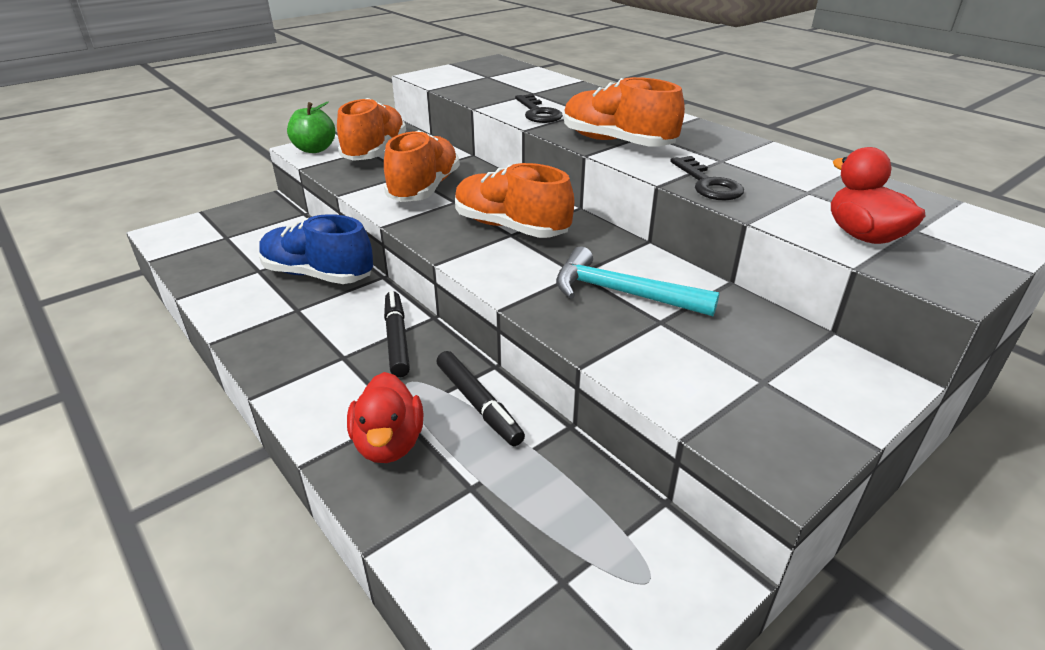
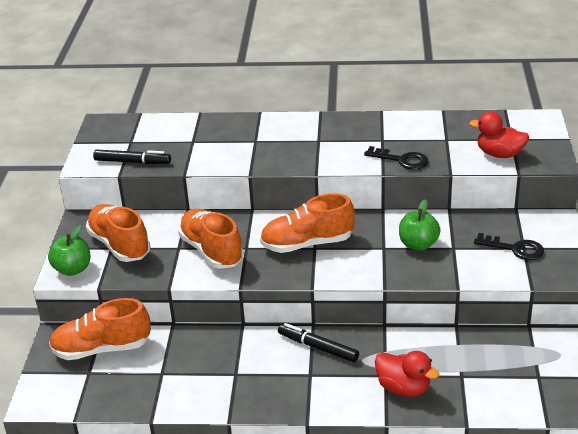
camera: 45 degrees left, 0 degrees up
(318, 275) = (204, 349): blue shoe -> none
(478, 404) = (407, 345): black marker -> black marker (132, 162)
(538, 113) = (230, 157): black key -> black key (514, 249)
(617, 142) = (315, 156): orange shoe -> orange shoe (102, 349)
(622, 293) = (418, 245): turquoise hammer -> green apple

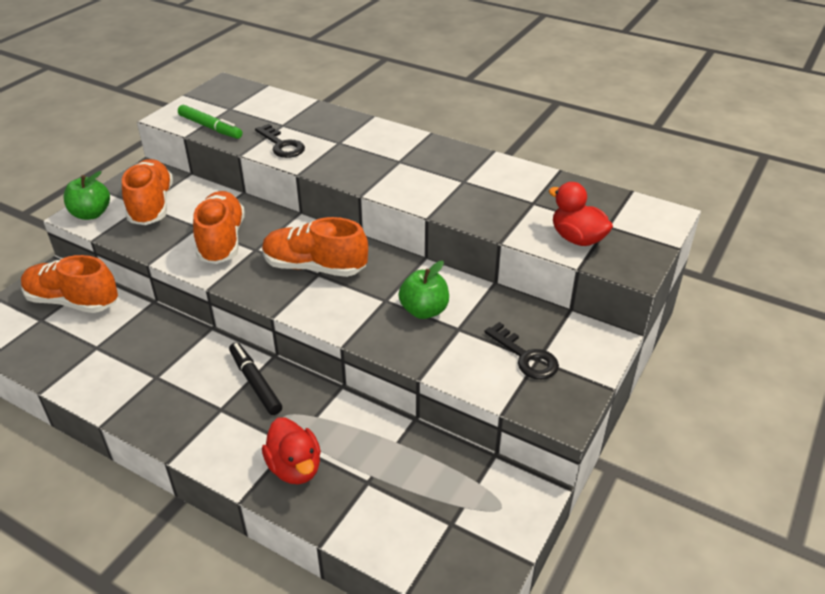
camera: 25 degrees right, 5 degrees up
(132, 162) = (210, 127): black marker -> green marker
(401, 160) = (462, 209): black key -> black key (282, 145)

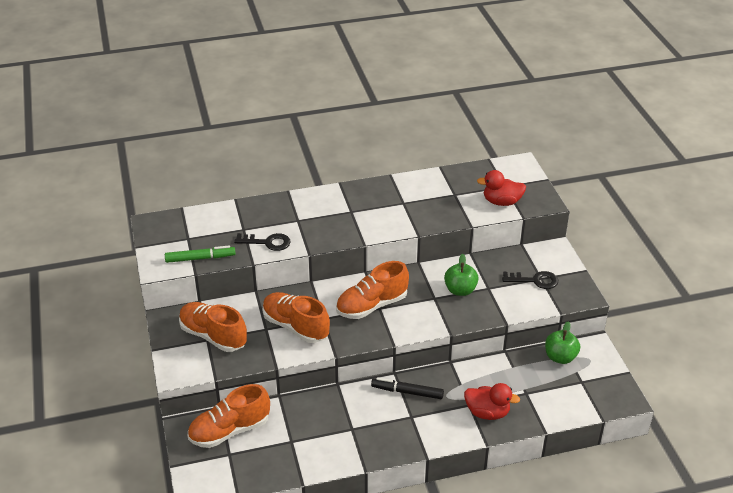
camera: 45 degrees left, 0 degrees up
(91, 214) = (183, 366): green apple -> green apple (560, 357)

